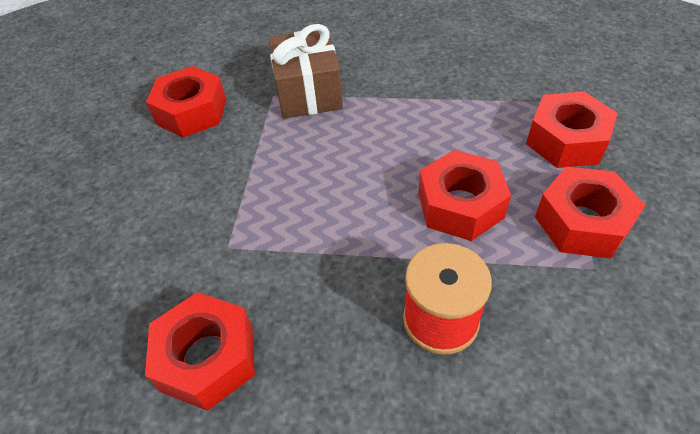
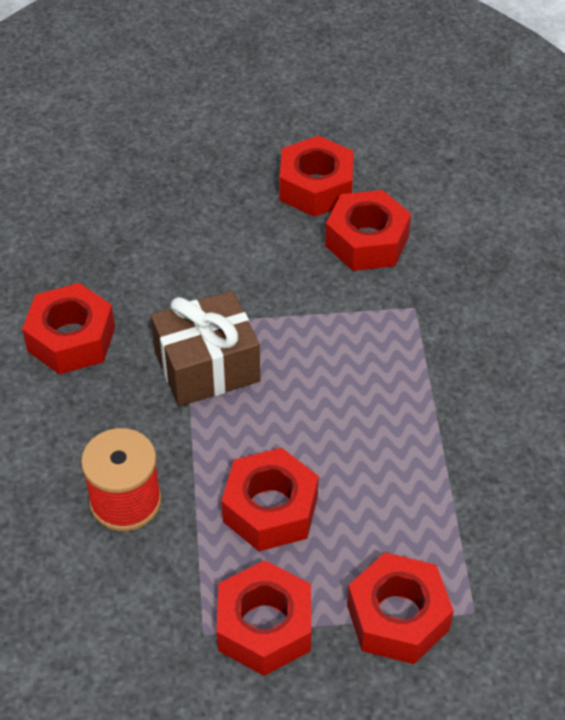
camera: 75 degrees right, 0 degrees up
(112, 135) = (316, 187): none -> red nut
(308, 92) = (427, 340): brown gift -> brown gift (207, 367)

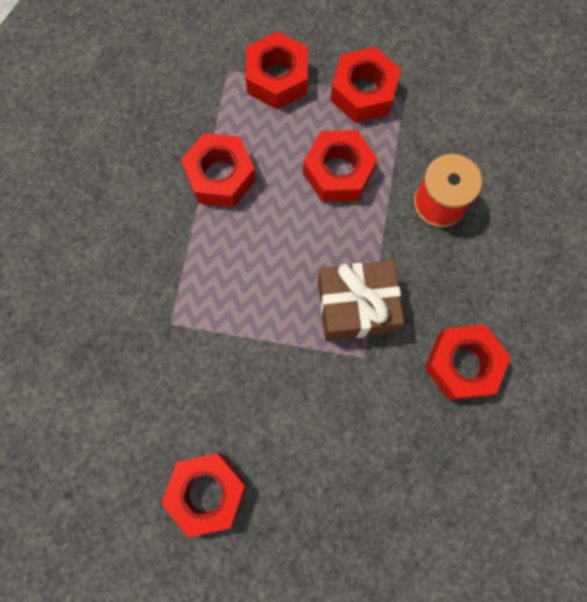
camera: 165 degrees left, 25 degrees up
(367, 241) = (184, 409): red nut -> red nut (220, 176)

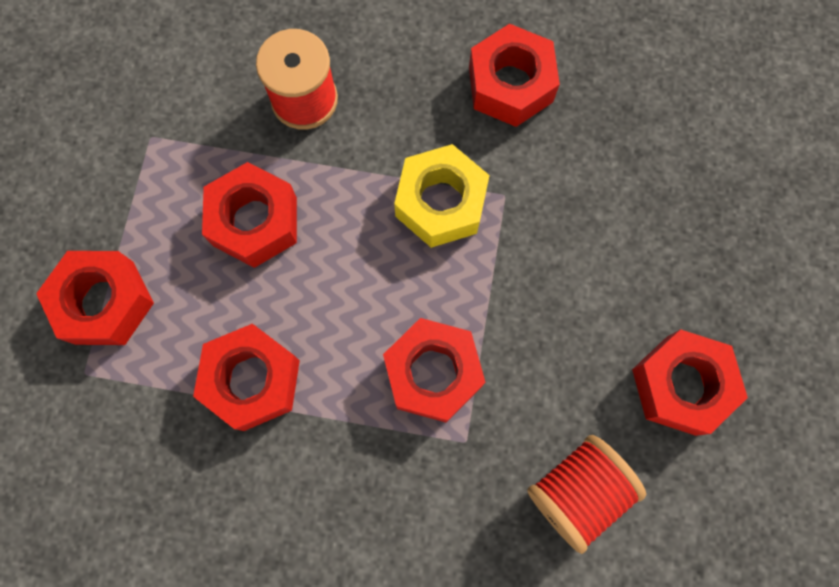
camera: 90 degrees left, 0 degrees up
(130, 404) = (577, 491): none -> red spool
(356, 307) = (441, 203): brown gift -> yellow nut
(363, 92) = (138, 186): red nut -> red nut (433, 373)

